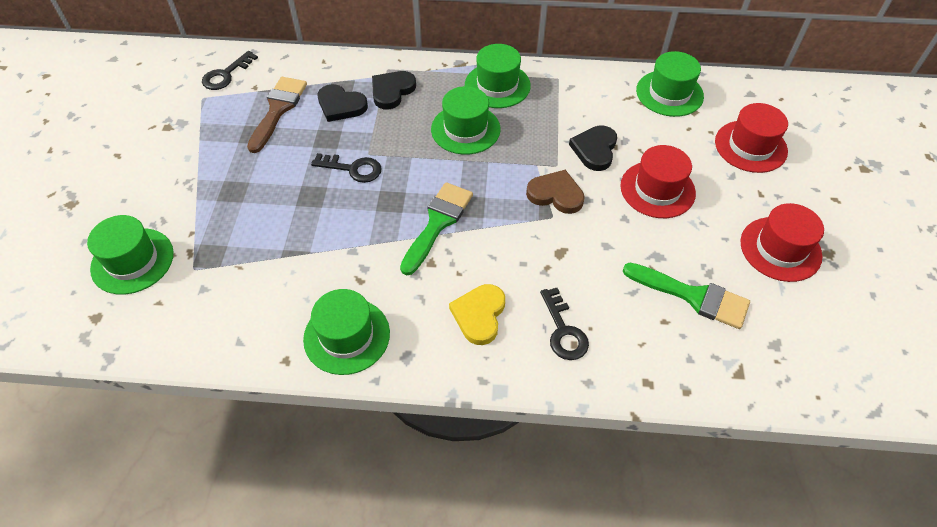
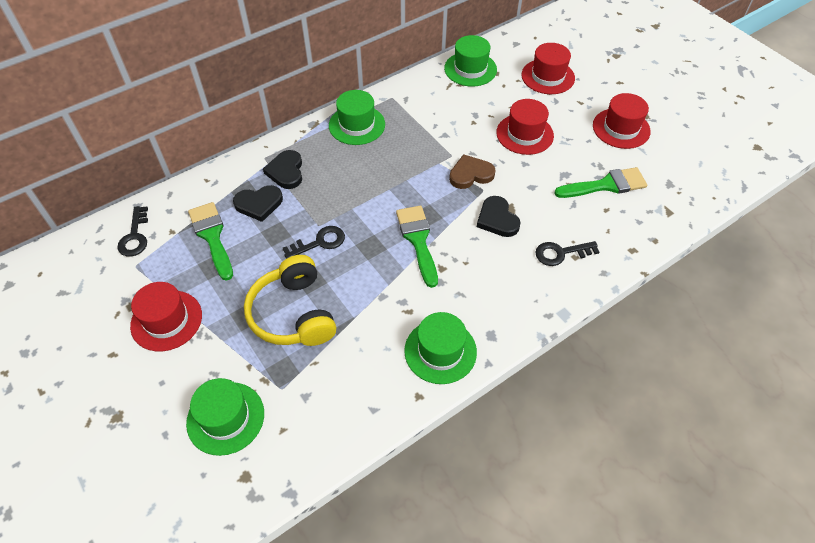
camera: 40 degrees left, 0 degrees up
(177, 154) = (166, 320): none -> red hat
(267, 214) = (293, 314): none -> yellow headphones
(278, 110) = (212, 236): brown brush -> green brush
(465, 129) = (368, 167): green hat -> none
(479, 315) = (505, 279): yellow heart -> none
(563, 330) = (561, 253): black key -> black key turned 135 degrees clockwise
(595, 149) = (464, 131): black heart -> black heart (497, 219)

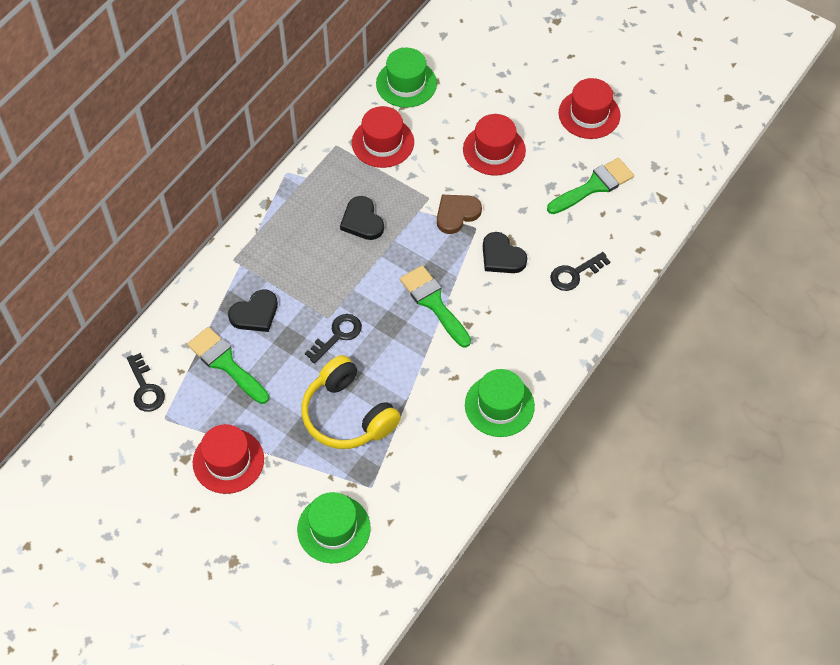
camera: 20 degrees left, 5 degrees up
(286, 171) = (265, 268): black heart -> black heart (362, 221)
(357, 125) = (313, 190): green hat -> none
(548, 76) = (493, 70): red hat -> red hat (383, 142)

